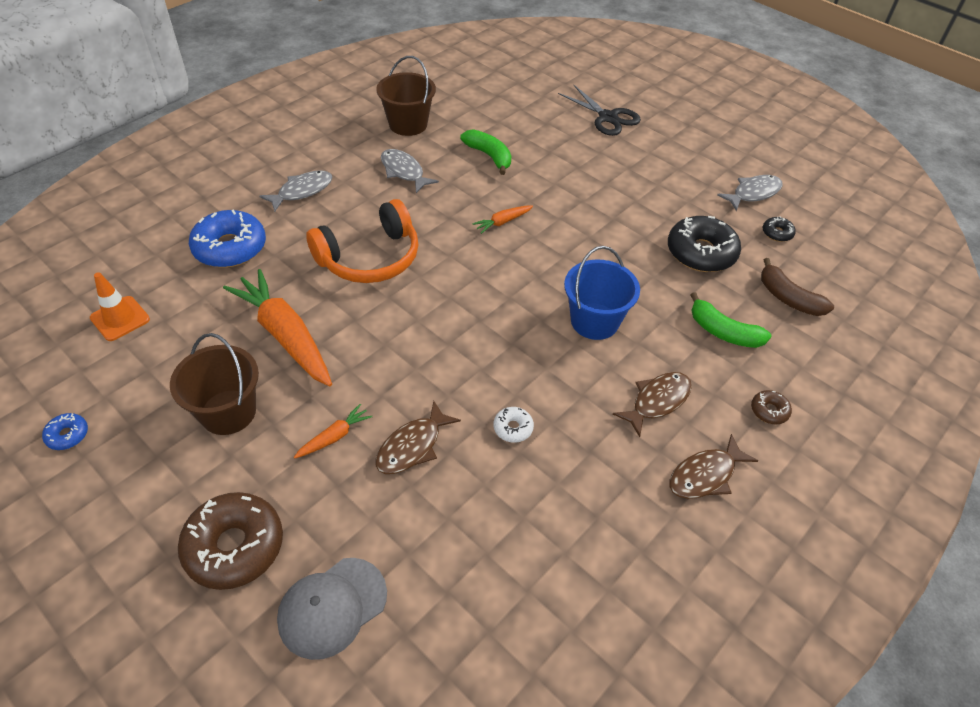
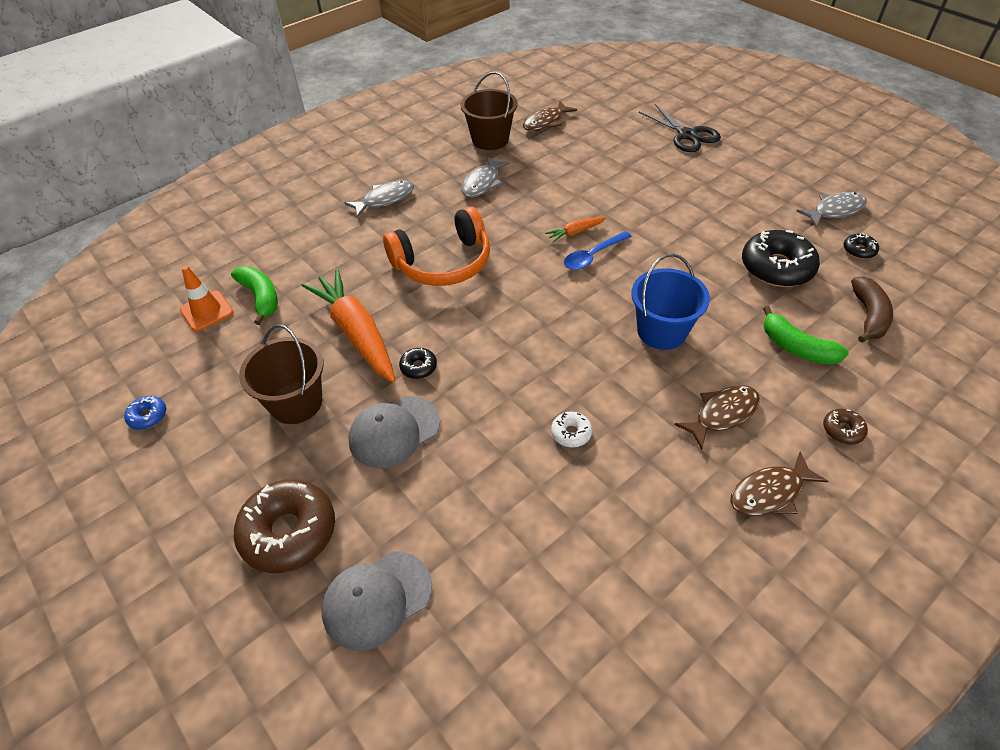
camera: 10 degrees right, 0 degrees up
(230, 248) = (313, 250): blue donut -> none
(334, 437) = (394, 431): orange carrot -> grey cap
(354, 368) = (418, 367): none -> black donut
(404, 171) = (482, 183): grey fish -> grey fish turned 120 degrees counterclockwise
(412, 446) = (469, 445): brown fish -> brown fish (545, 122)
(489, 156) = (566, 170): green banana -> green banana (260, 298)
(522, 246) = (593, 256): none -> blue spoon
(788, 298) = (868, 316): brown banana -> brown banana turned 135 degrees counterclockwise

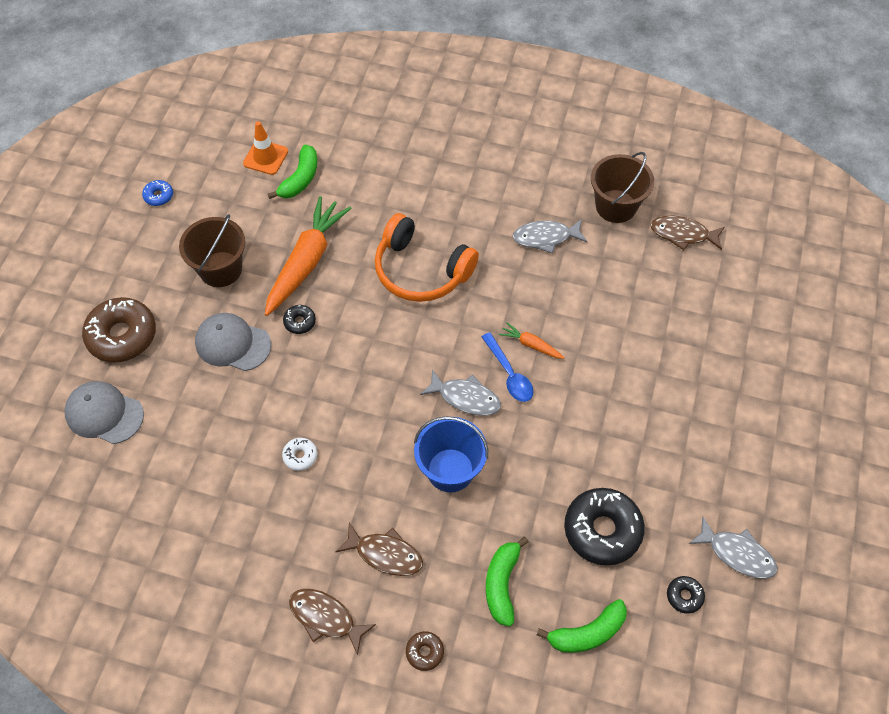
camera: 55 degrees right, 10 degrees up
(385, 199) = (468, 182): grey fish -> grey fish (465, 398)
(593, 256) = (509, 374): blue spoon -> blue spoon turned 135 degrees counterclockwise
(687, 135) = (764, 366): black scissors -> none
(868, 316) = (587, 633): brown banana -> green banana

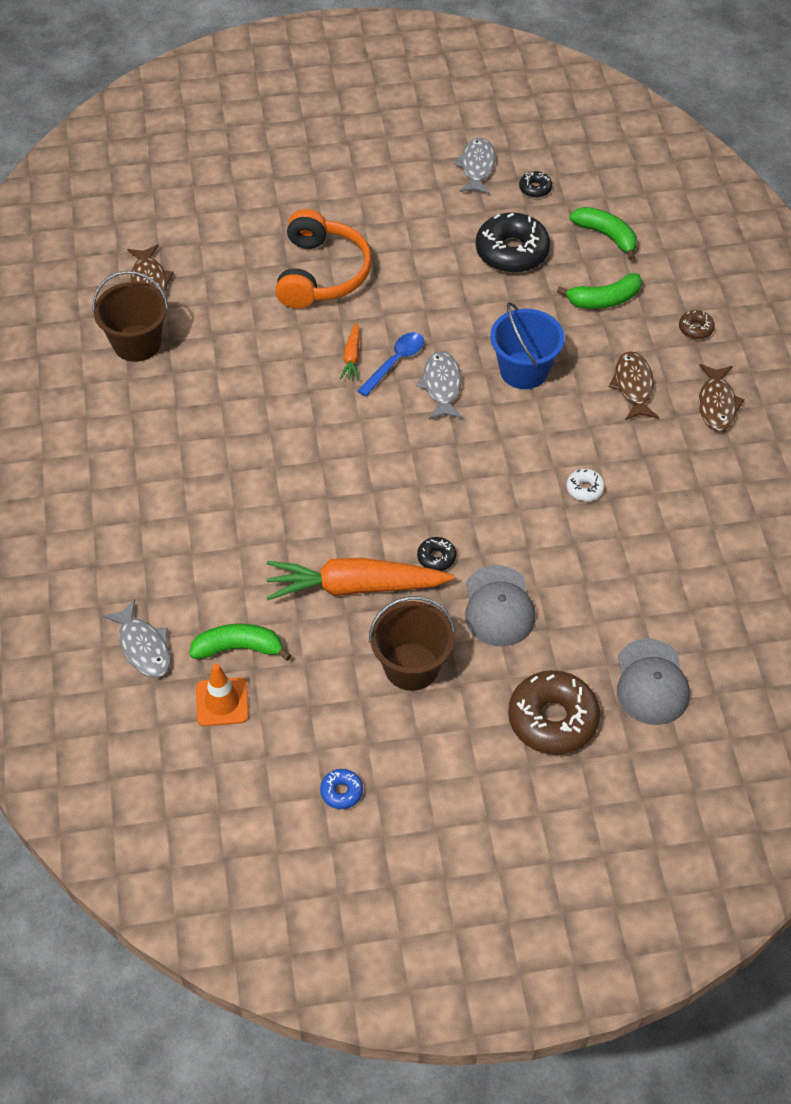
camera: 115 degrees left, 5 degrees down
(421, 270) = (310, 477): orange headphones -> orange headphones (321, 273)
(545, 238) = (210, 387): grey fish -> grey fish (143, 647)

